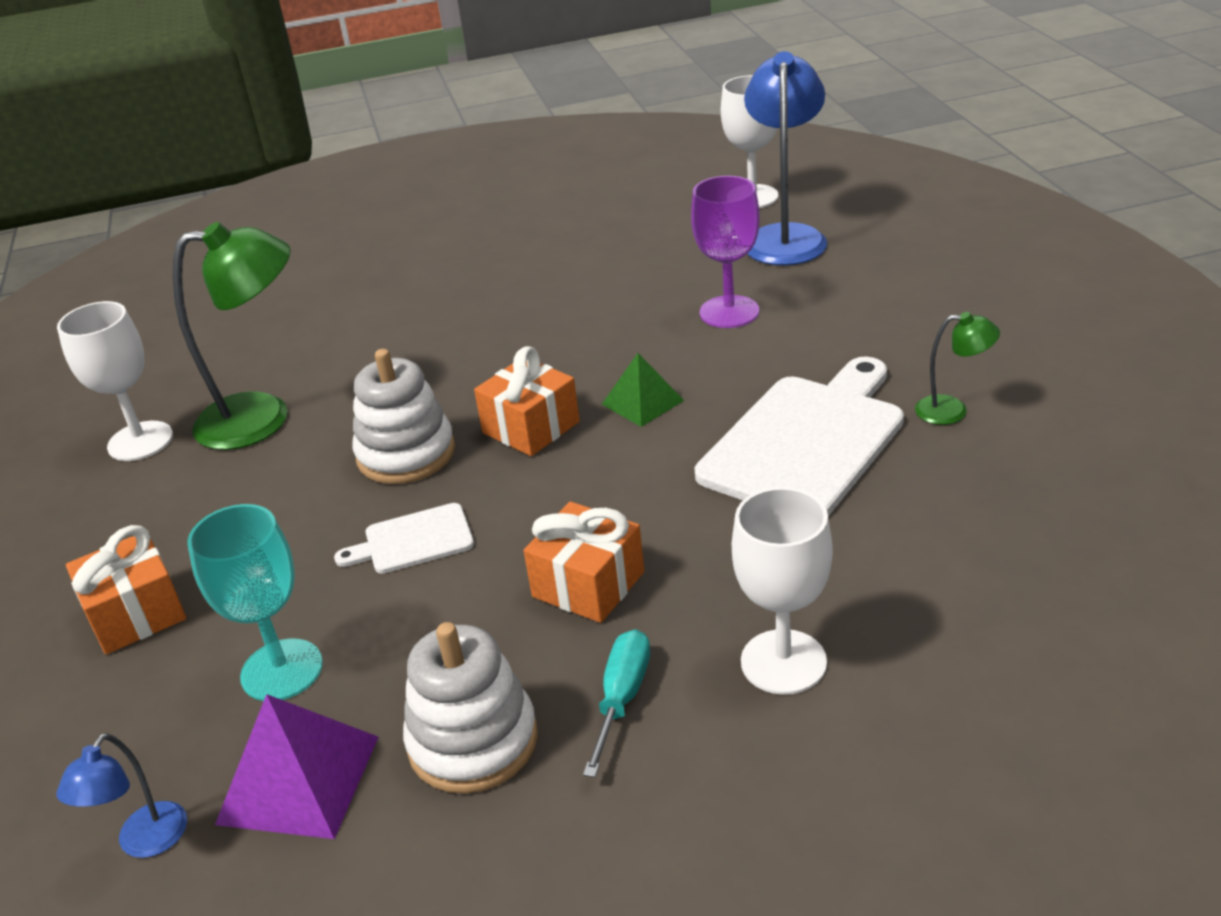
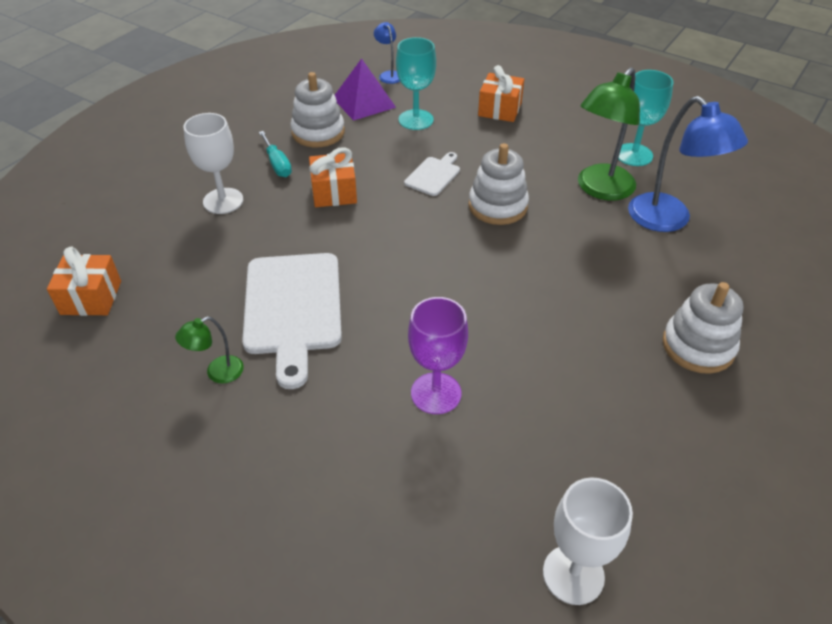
camera: 135 degrees right, 10 degrees up
(140, 441) = (634, 155): white goblet -> turquoise goblet
(453, 260) = (698, 346): none -> white stacking toy
(531, 427) = (455, 247): orange gift -> orange gift (91, 298)
(642, 402) = (413, 291): green pyramid -> none
(785, 237) = (479, 517): blue lamp -> blue lamp (668, 220)

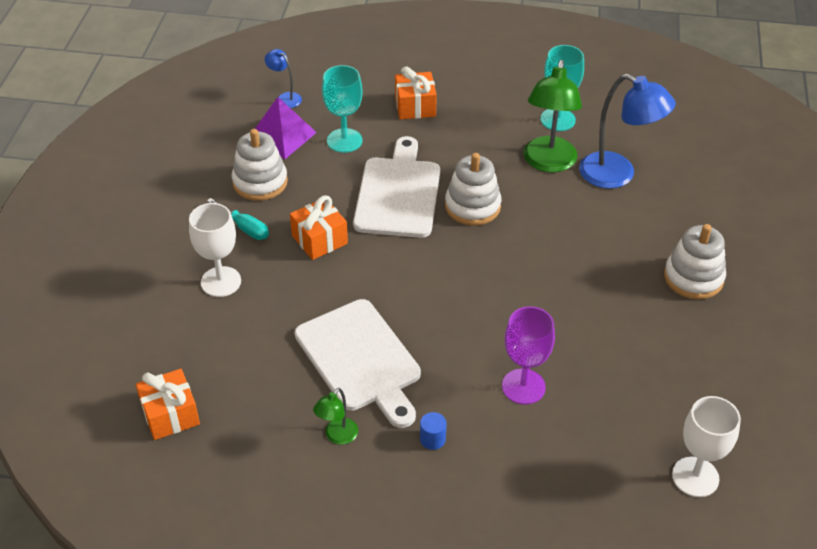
camera: 25 degrees left, 0 degrees up
(306, 411) = (432, 439): none -> blue cylinder
(433, 175) = (398, 193): white cutting board -> white cutting board, size x2.05

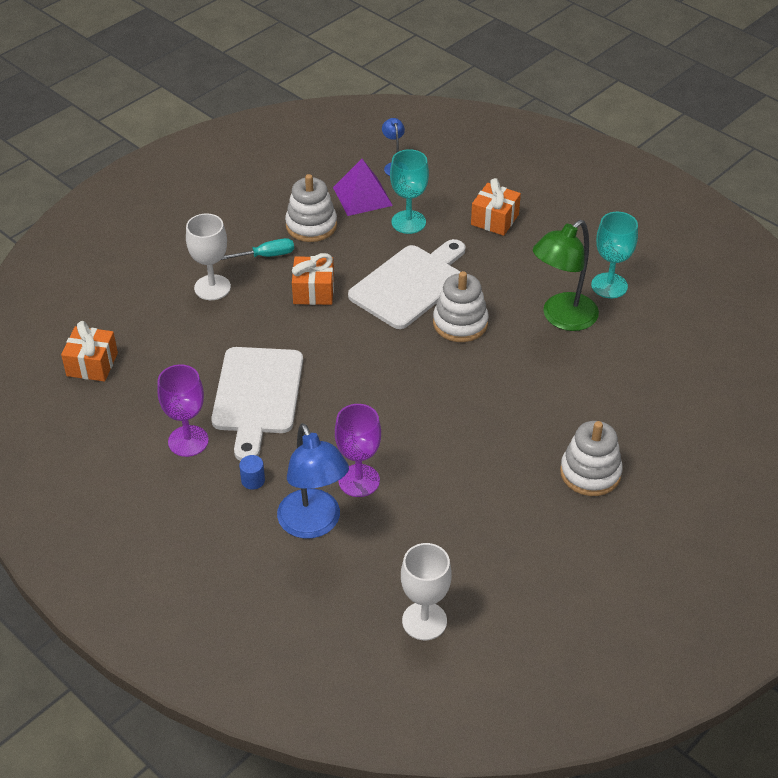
camera: 35 degrees right, 0 degrees up
(245, 228) = (267, 255): turquoise screwdriver -> turquoise screwdriver turned 90 degrees counterclockwise
(337, 436) = (188, 441): green lamp -> purple goblet
(618, 175) = (614, 357): blue lamp -> blue lamp (314, 524)

